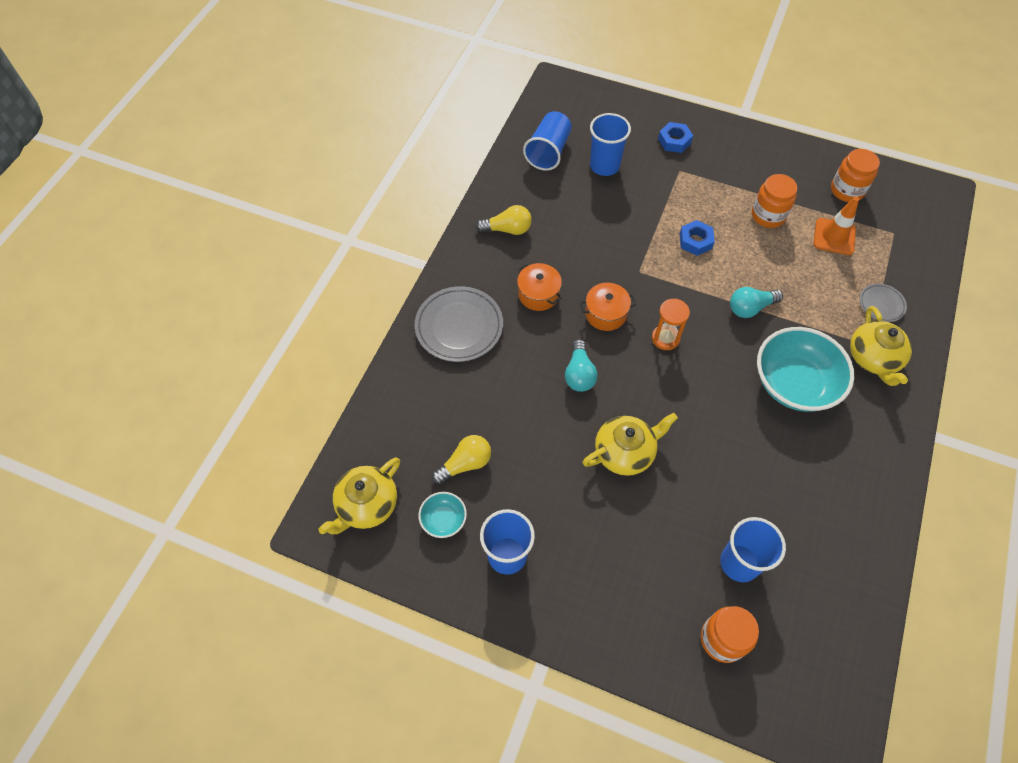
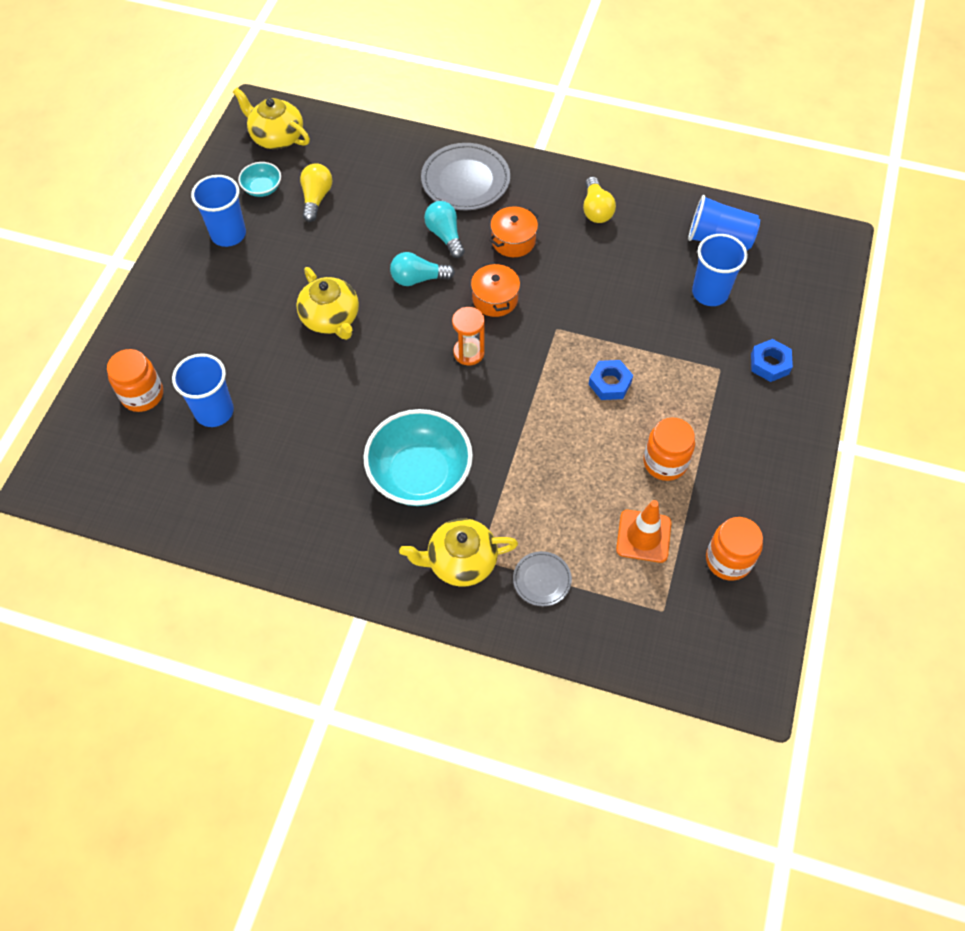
camera: 85 degrees right, 0 degrees up
(465, 464) = (316, 198): yellow light bulb -> yellow light bulb turned 135 degrees counterclockwise
(750, 308) = (519, 435): turquoise light bulb -> turquoise light bulb (445, 235)

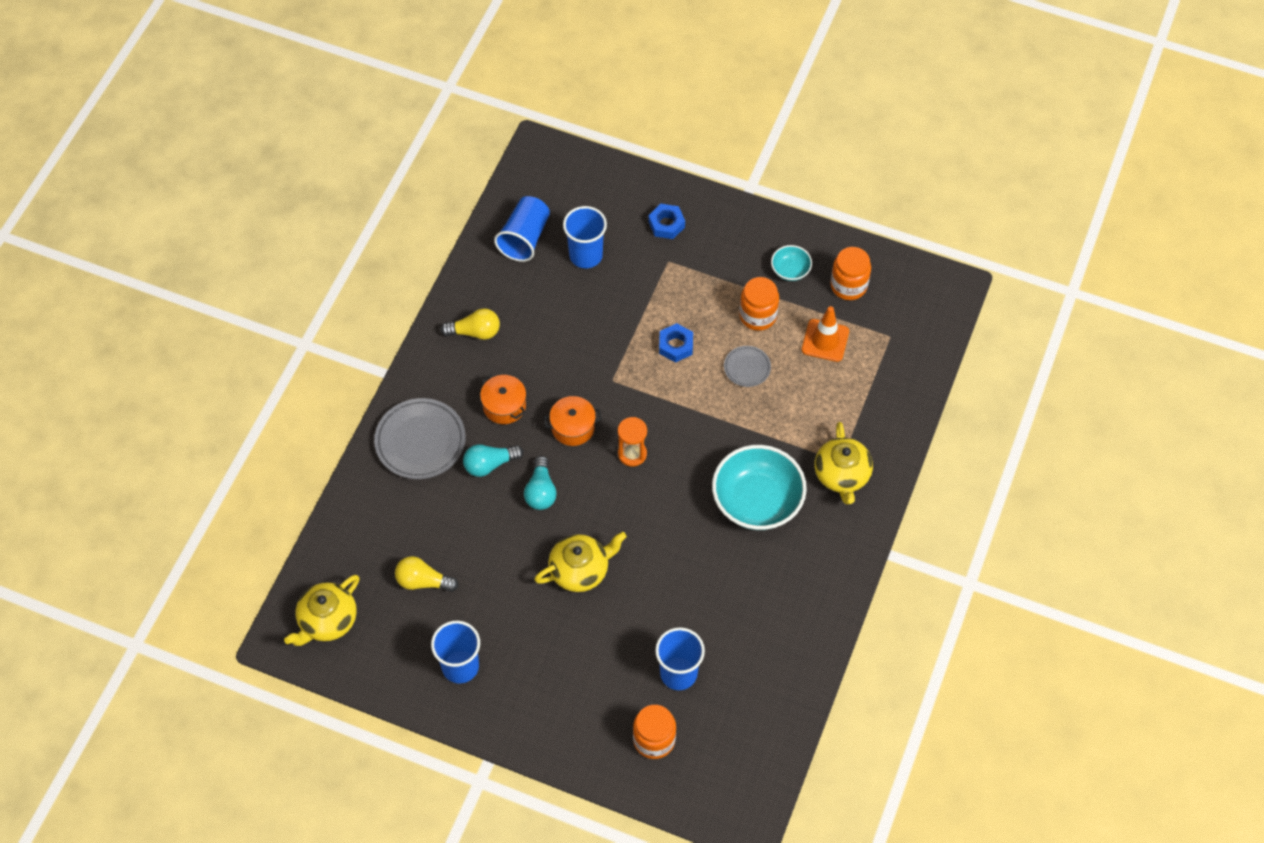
camera: 85 degrees left, 0 degrees up
(262, 188) = (401, 634): turquoise bowl -> turquoise bowl (790, 270)
(542, 580) = (861, 417): grey plate -> grey plate (747, 368)

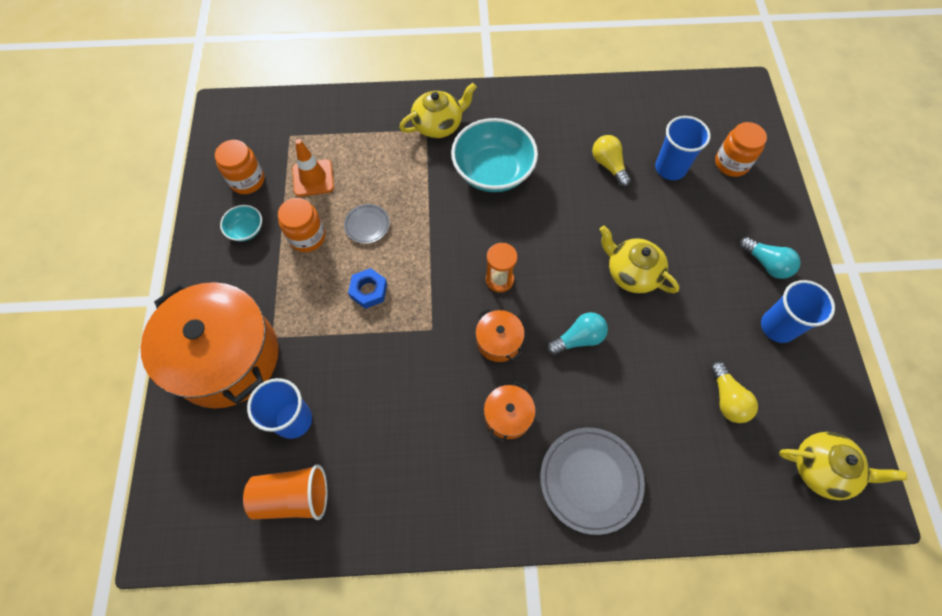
camera: 115 degrees left, 5 degrees up
(475, 332) = (436, 490): yellow light bulb -> yellow light bulb (608, 165)
(489, 464) = (577, 398): turquoise light bulb -> turquoise light bulb (766, 264)
(525, 238) = (293, 497): blue cup -> orange cup
(666, 224) = (226, 357): blue nut -> orange pot

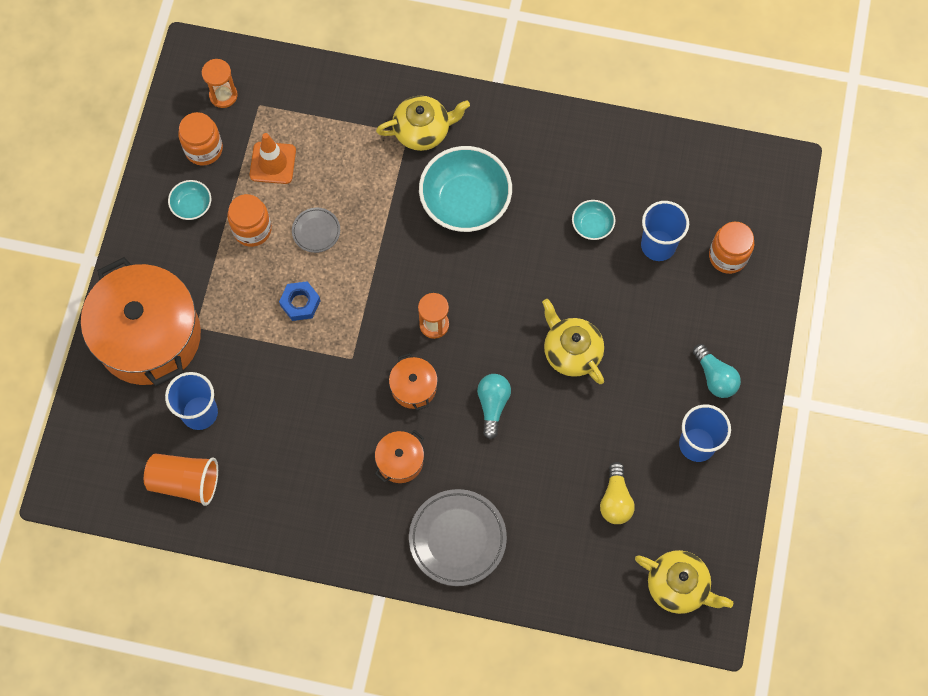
camera: 15 degrees right, 5 degrees up
(256, 135) = (223, 95): none -> orange hourglass
(578, 339) = (493, 405): turquoise light bulb -> turquoise light bulb turned 75 degrees counterclockwise
(608, 165) = (592, 225): yellow light bulb -> turquoise bowl

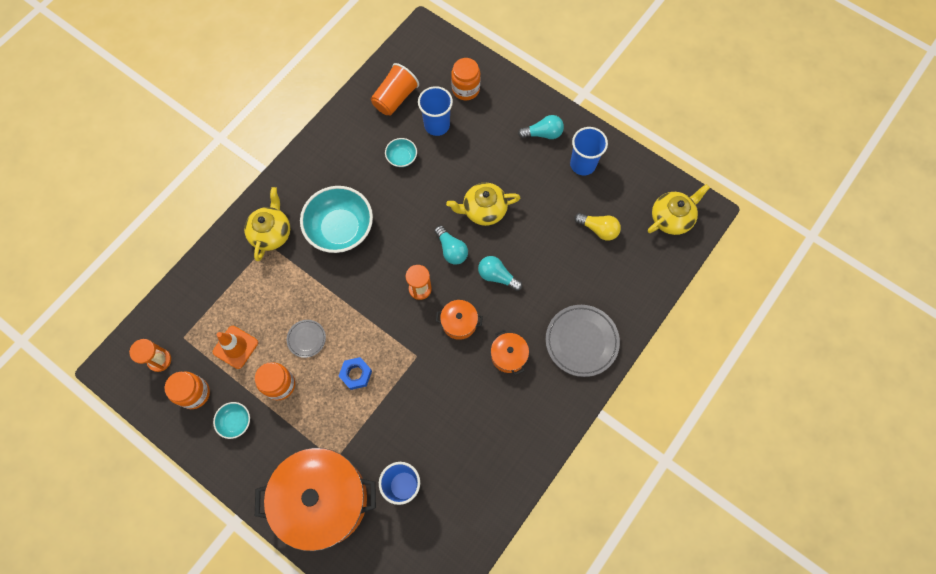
camera: 65 degrees left, 0 degrees up
(185, 481) = (452, 520): orange cup -> orange cup (395, 98)
(500, 337) = (451, 250): none -> turquoise light bulb

